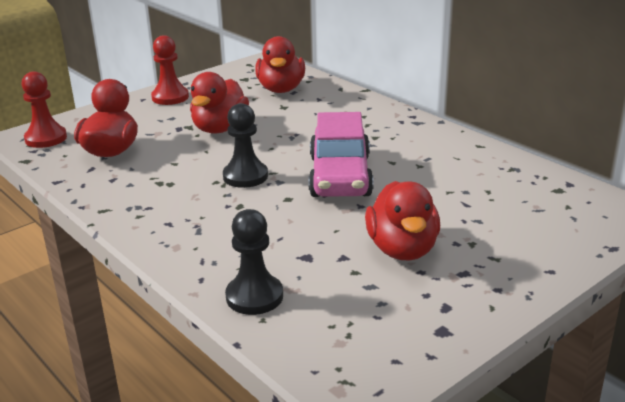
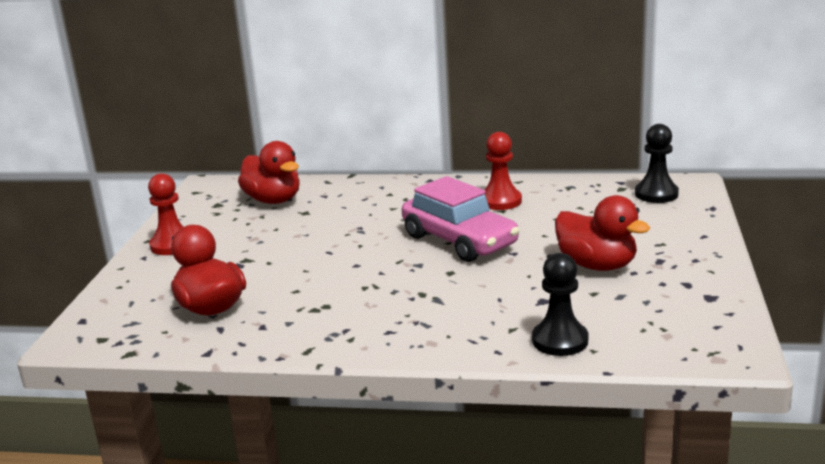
camera: 40 degrees left, 5 degrees down
(46, 138) = (109, 328): red pawn -> red pawn (500, 201)
(220, 128) = (281, 249): red duck -> none
(245, 176) = (383, 272): black pawn -> black pawn (656, 194)

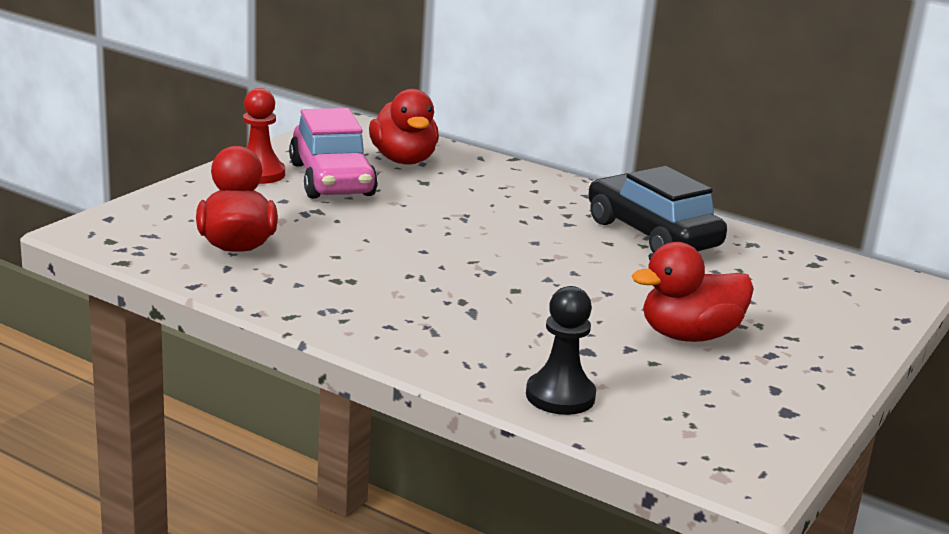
camera: 20 degrees right, 0 degrees up
(459, 241) = (560, 261): pink car -> pink car (332, 180)
(500, 201) = (651, 235): red pawn -> black car
(597, 265) = (689, 335): red duck -> red duck turned 90 degrees clockwise
(656, 194) = (850, 283): black pawn -> none

